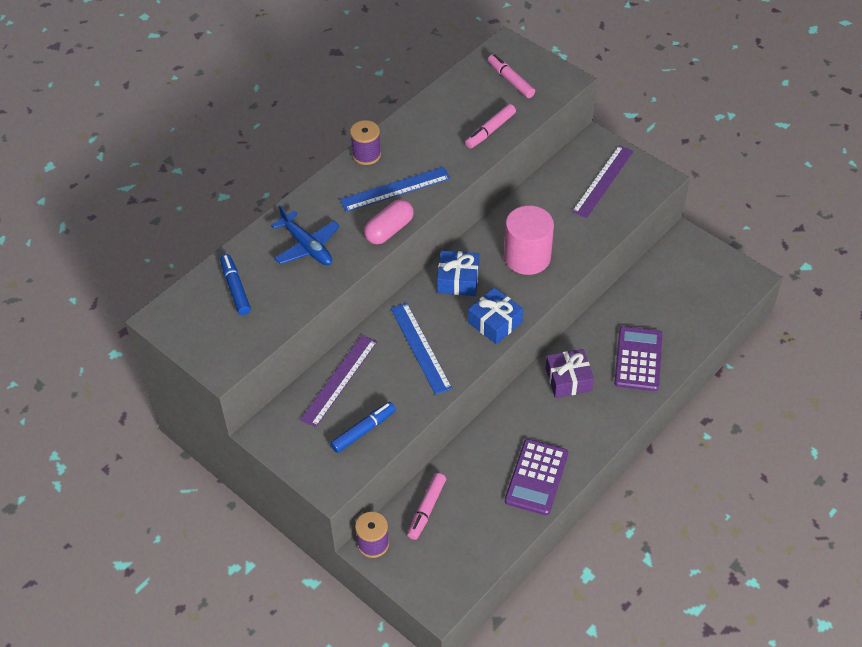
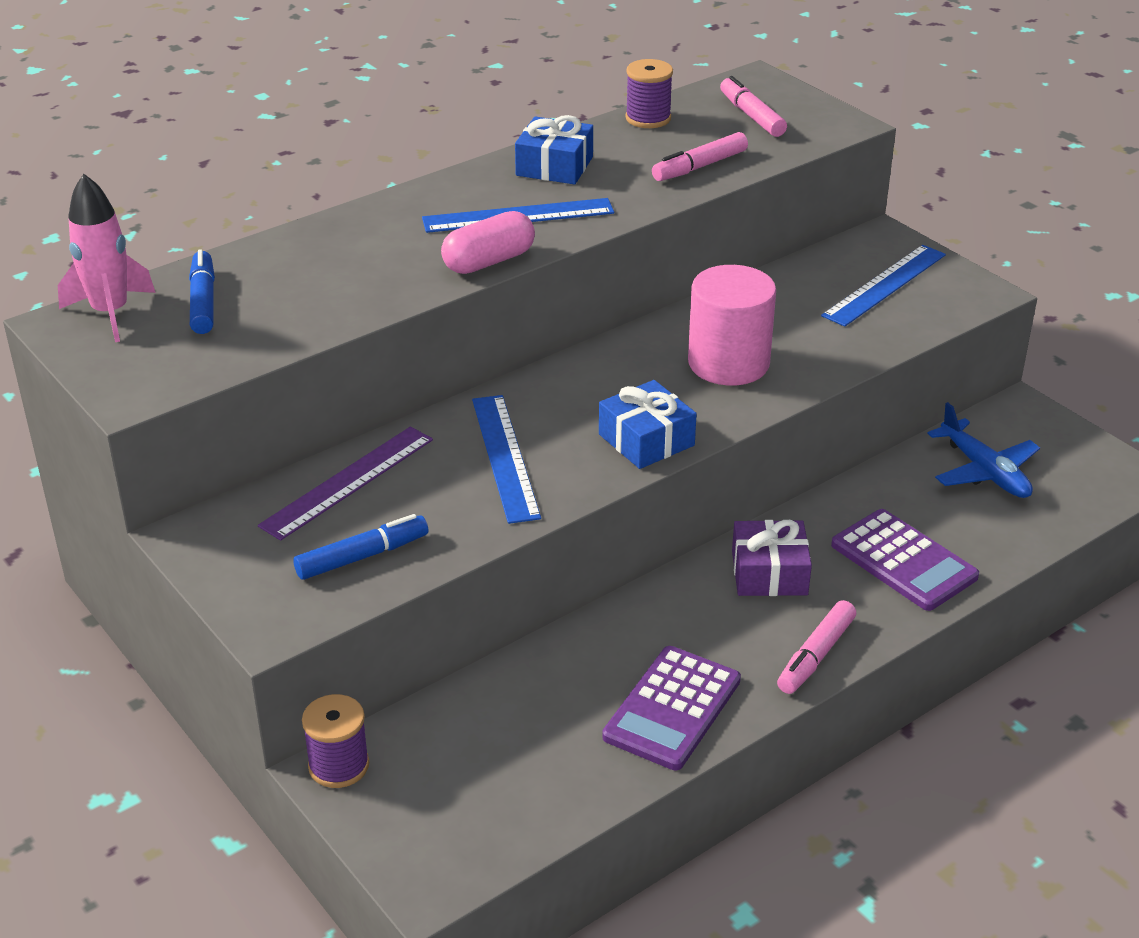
camera: 10 degrees right, 15 degrees down
(185, 306) = (110, 313): none -> pink rocket
(307, 246) = (344, 265): blue plane -> blue plane (984, 471)
(366, 155) = (487, 173): purple spool -> purple spool (648, 118)
(426, 509) = (455, 727): pink marker -> pink marker (816, 656)
(458, 280) = (600, 378): blue gift -> blue gift (554, 166)
(603, 181) = (884, 285): purple ruler -> blue ruler
(638, 359) = (903, 561): purple calculator -> purple calculator turned 120 degrees clockwise

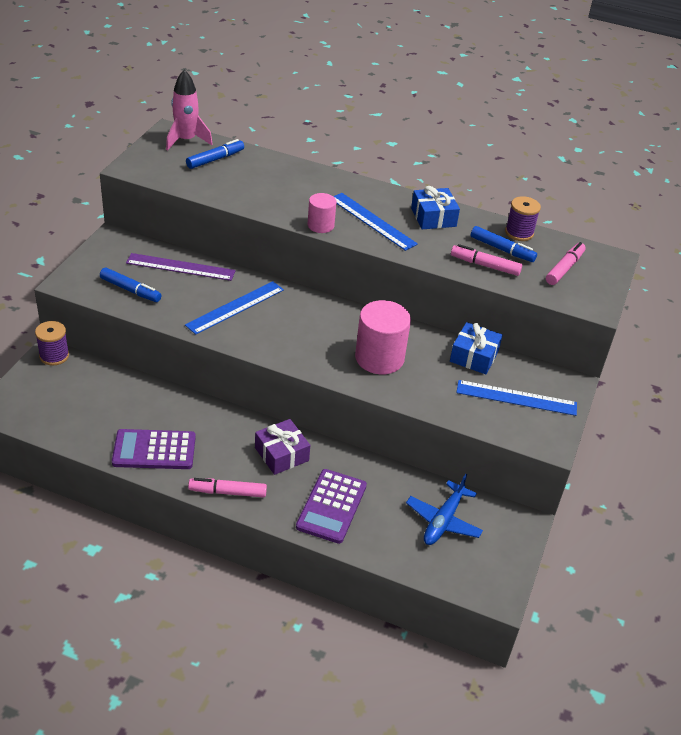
camera: 55 degrees right, 5 degrees up
(488, 261) = (320, 225): pink capsule -> pink cylinder
(646, 440) = (286, 349): blue gift -> blue gift (474, 356)
(674, 143) = (502, 249): none -> blue marker

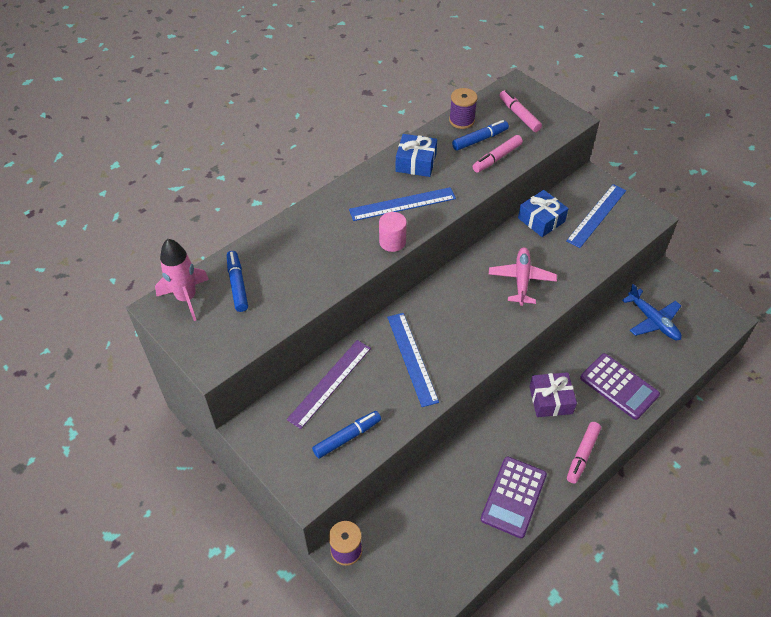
camera: 60 degrees left, 10 degrees up
(379, 358) = (521, 280): pink cylinder -> pink plane

